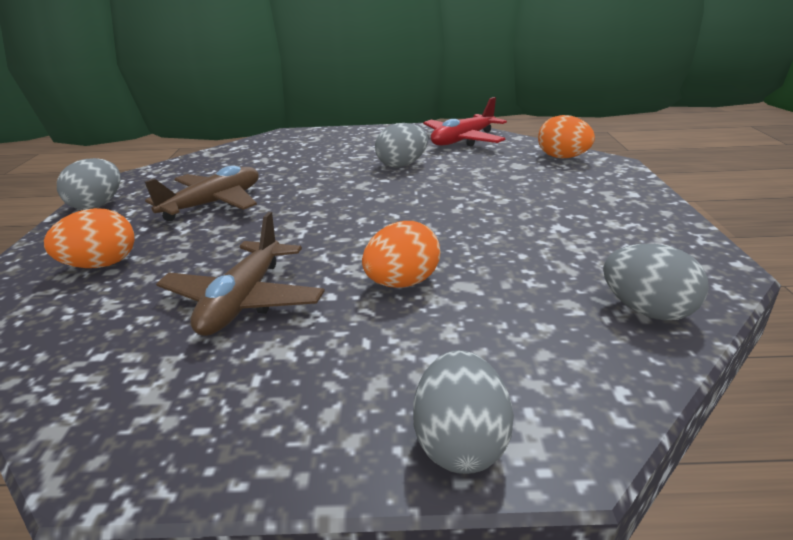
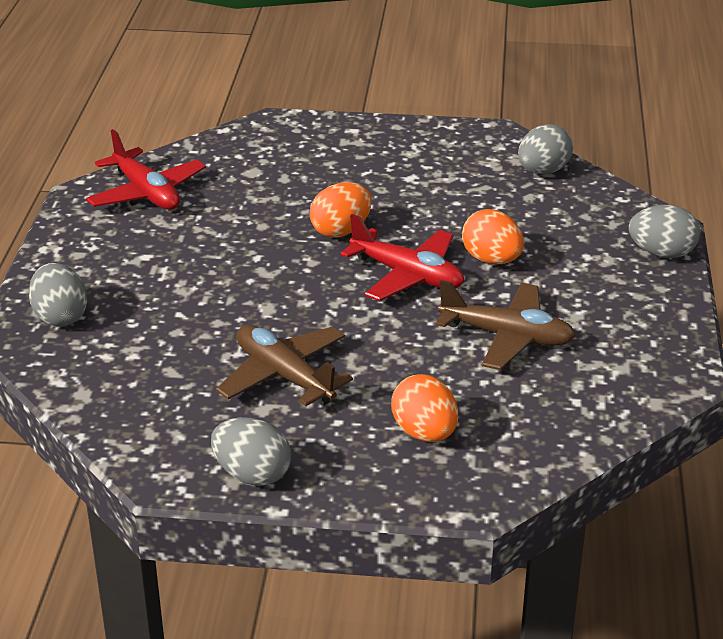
camera: 85 degrees left, 5 degrees up
(363, 239) = (407, 275): none -> red plane
(402, 165) = (215, 242): grey egg -> grey egg (60, 317)
(562, 157) = (243, 143): orange egg -> orange egg (341, 231)

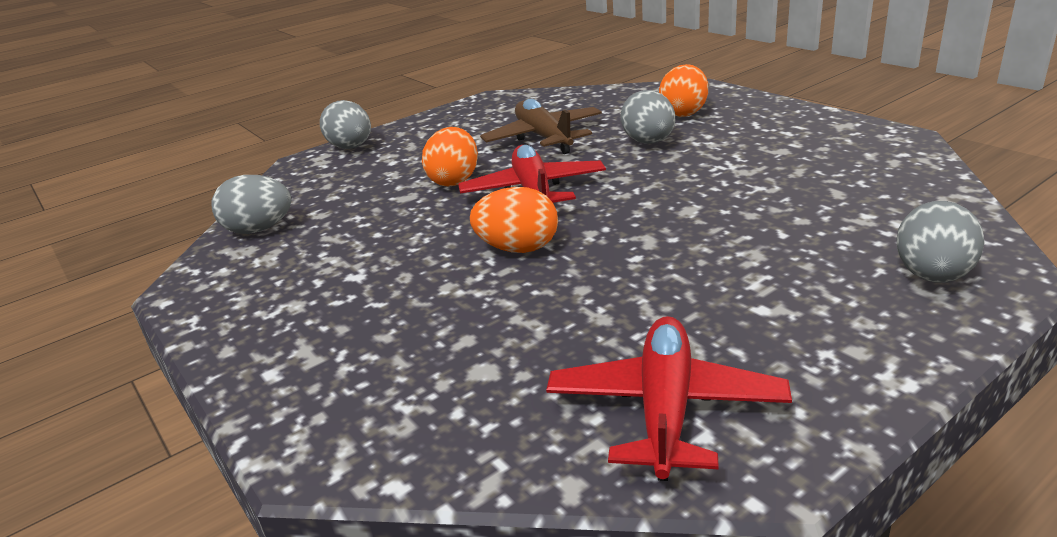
camera: 130 degrees left, 5 degrees down
(252, 475) = (830, 123): grey egg -> grey egg (649, 142)
(284, 376) = (739, 162): brown plane -> none

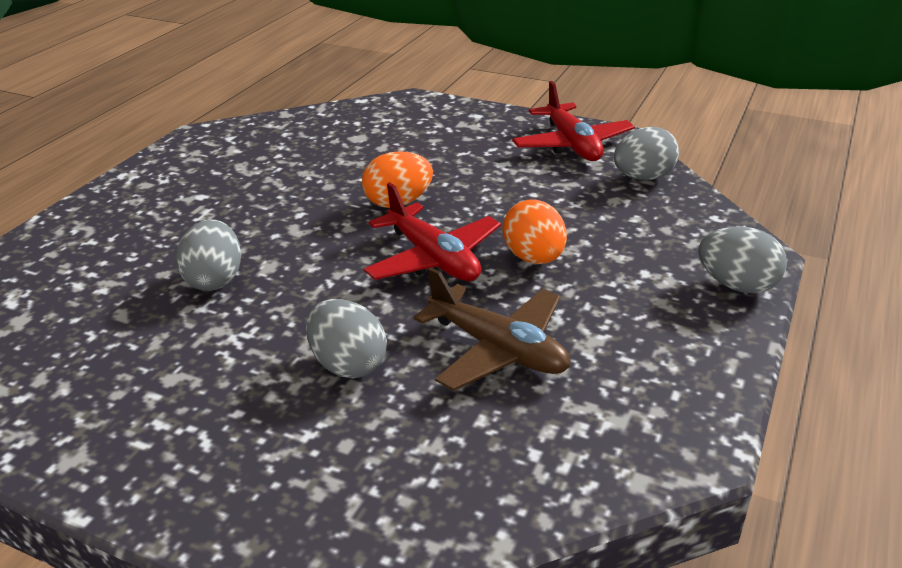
camera: 150 degrees right, 5 degrees up
(665, 408) = (251, 142): red plane -> red plane (572, 144)
(683, 113) = (322, 452): orange egg -> none
(932, 276) = (75, 238): grey egg -> grey egg (215, 279)

